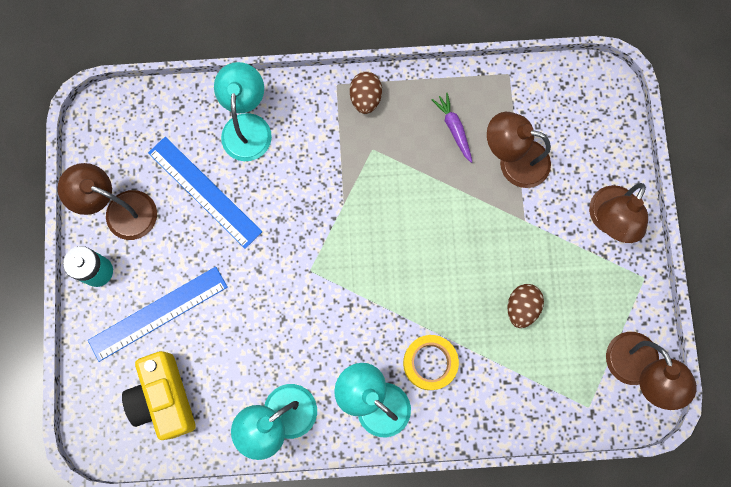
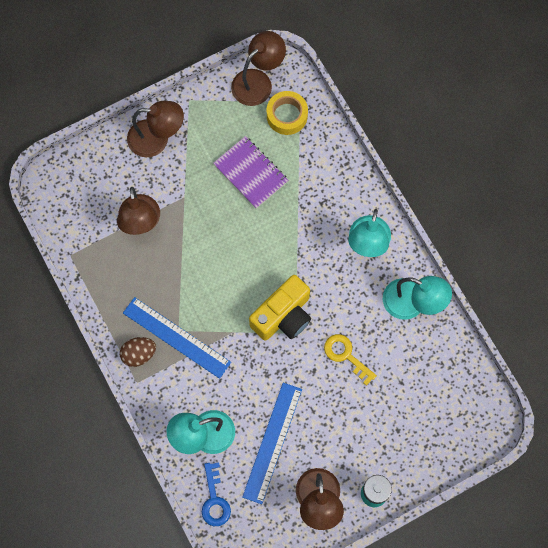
camera: 115 degrees left, 5 degrees down
(158, 313) = (382, 430): blue ruler -> blue ruler (176, 337)
(164, 398) = (440, 393): yellow camera -> yellow camera (283, 316)
(177, 109) = (214, 500): none -> blue key
(258, 313) = (346, 355): none -> yellow key
(429, 363) = (321, 218): yellow tape -> yellow tape (287, 115)
(454, 128) = (134, 277): purple carrot -> none
(521, 307) = (250, 173): brown egg -> purple notebook

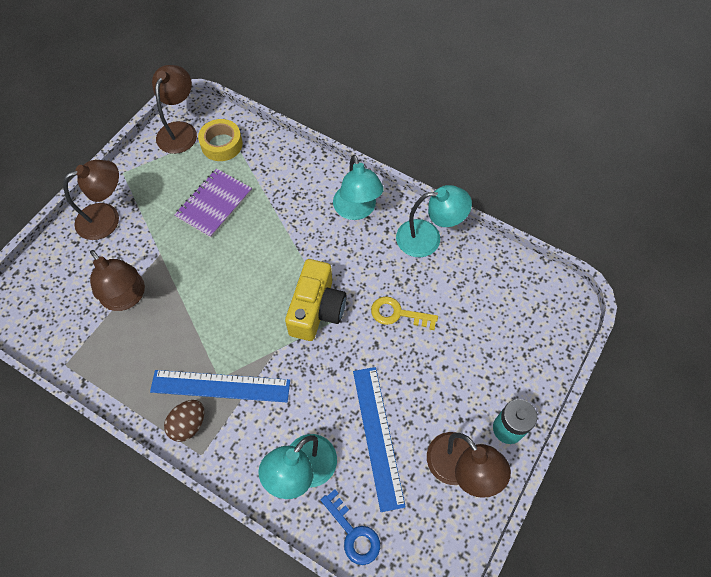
camera: 30 degrees left, 10 degrees down
(250, 173) = (214, 204): purple notebook -> purple notebook turned 75 degrees counterclockwise

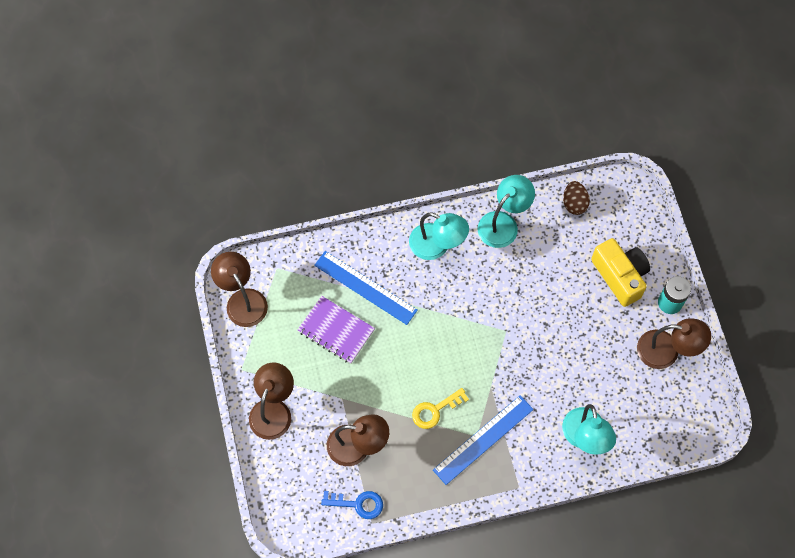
camera: 45 degrees left, 5 degrees up
(188, 424) = (491, 479): brown egg -> brown egg (574, 203)
(214, 204) = (336, 330): purple notebook -> purple notebook turned 45 degrees counterclockwise
(222, 144) = (287, 283): yellow tape -> none
(316, 309) = (486, 337): yellow camera -> yellow camera (620, 276)
(353, 533) = (647, 442): blue key -> blue key (358, 504)
(377, 436) = (604, 377): blue ruler -> blue ruler (365, 287)
(397, 314) = (538, 292): yellow key -> yellow key (435, 410)

